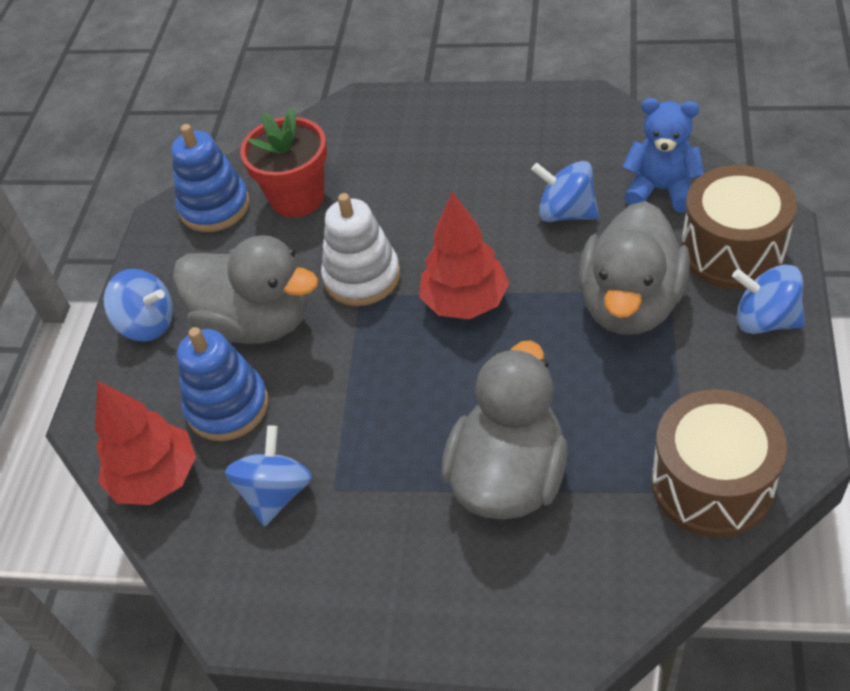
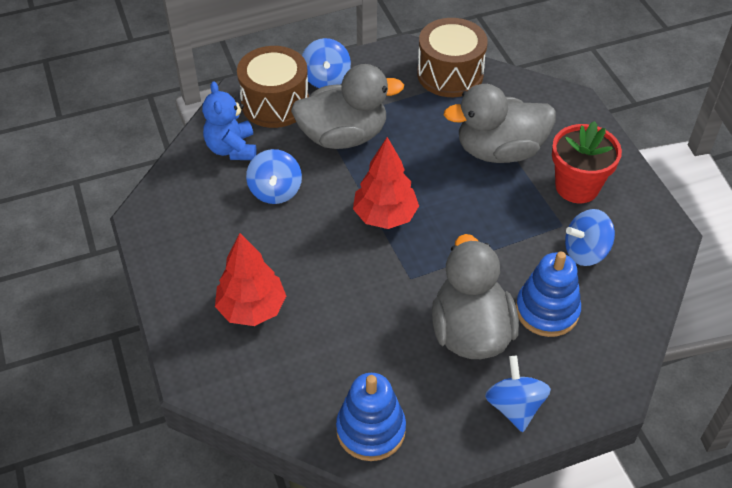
camera: 125 degrees left, 0 degrees up
(156, 478) = (623, 322): red tree -> red tree (252, 309)
(297, 198) = (332, 369): red flower pot -> red flower pot (577, 187)
(362, 277) = (393, 284): white stacking toy -> none

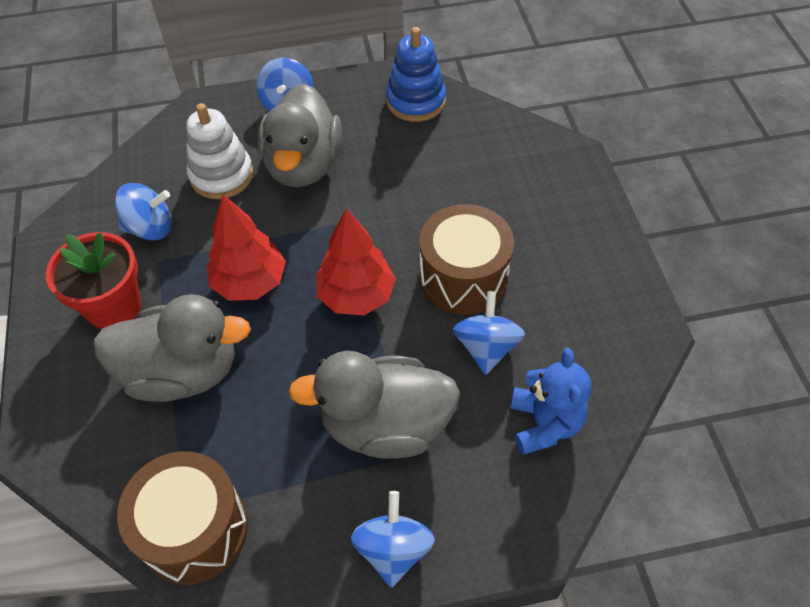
camera: 170 degrees left, 5 degrees up
(252, 309) = (517, 209): red tree -> red tree (250, 282)
(275, 103) = (479, 504): brown drum -> brown drum (463, 277)
(547, 310) = (221, 175): blue stacking toy -> white stacking toy

